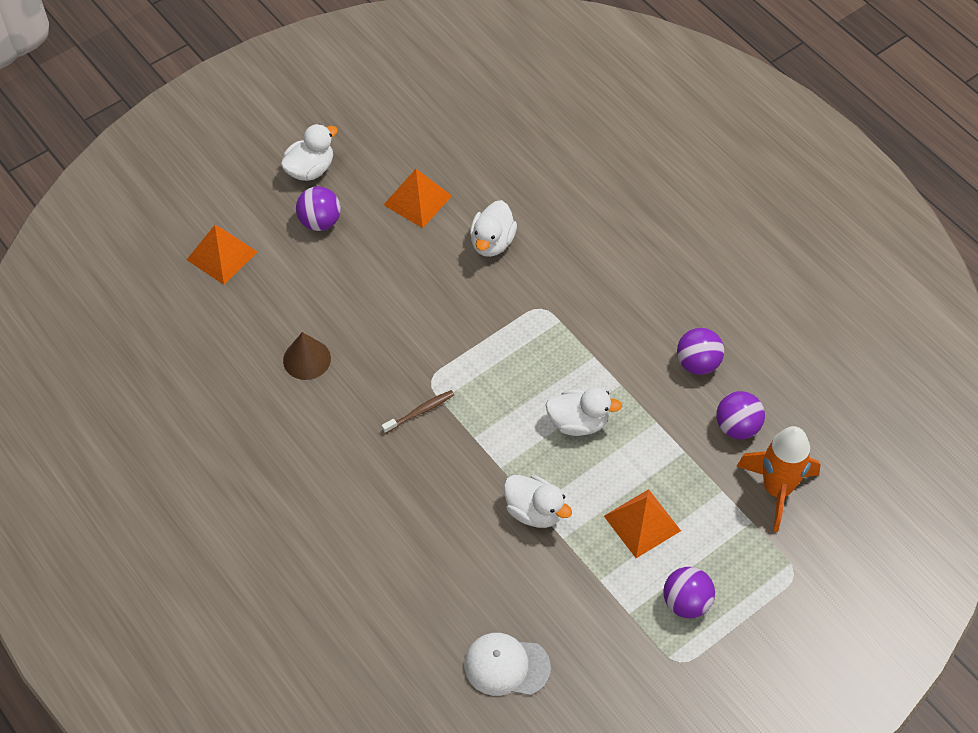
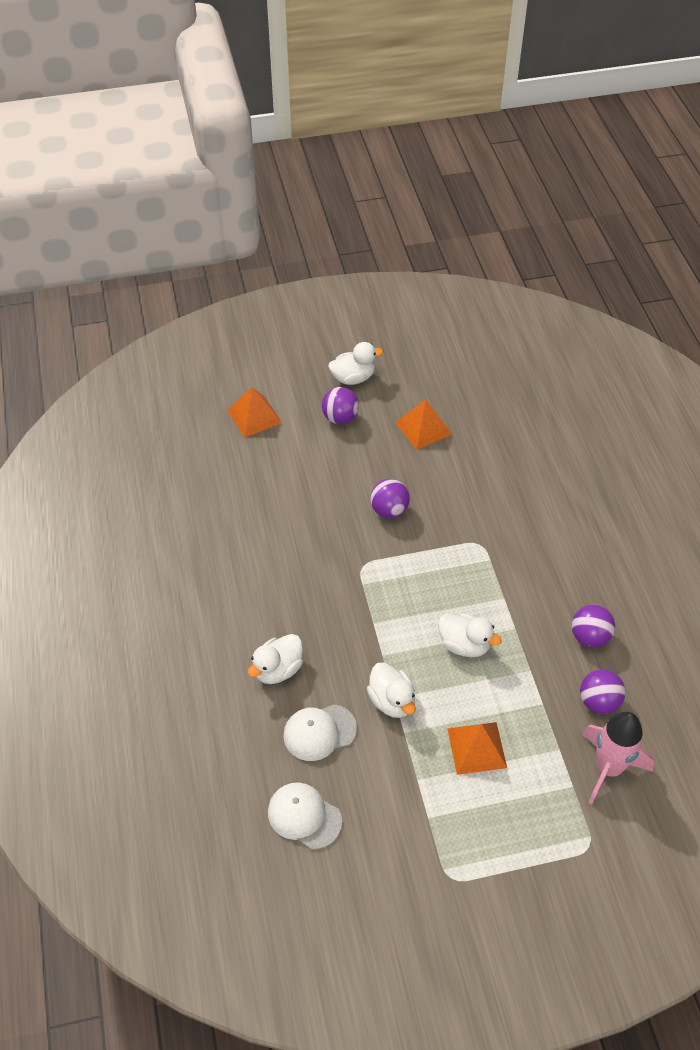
camera: 25 degrees right, 5 degrees down
(307, 359) = (276, 514): brown cone -> none
(420, 412) = (341, 586): brown toothbrush -> none
(477, 575) = (319, 732): none -> white cap
(492, 242) = (466, 480): white duck -> white duck (278, 669)
(686, 602) = (481, 830): purple ball -> purple ball (389, 510)
(777, 489) = (608, 768): orange rocket -> pink rocket

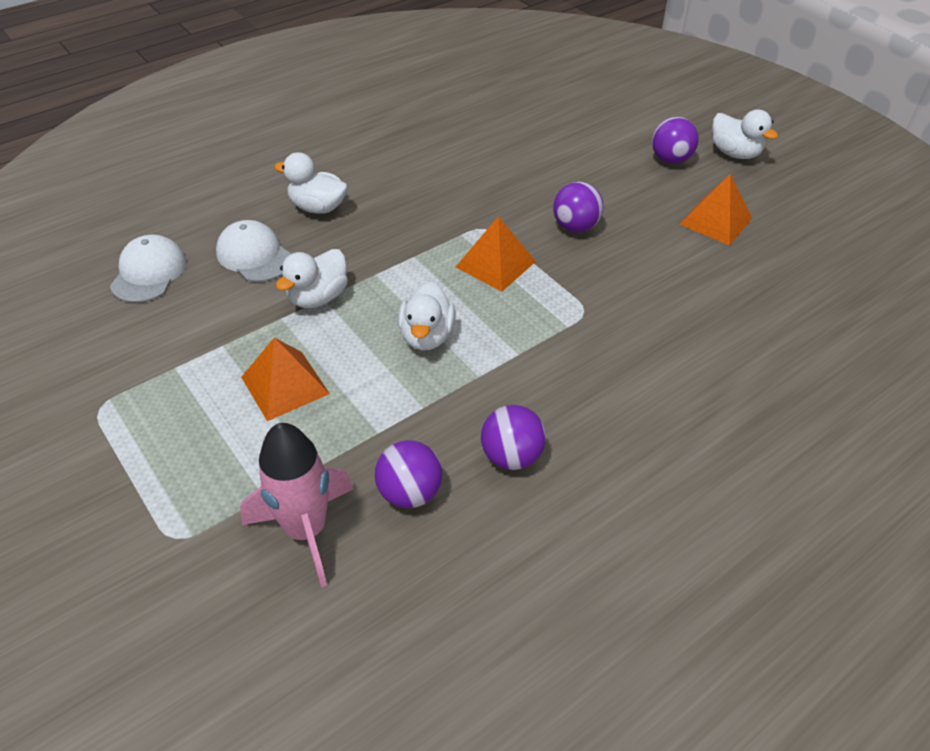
camera: 65 degrees right, 5 degrees down
(254, 416) = (618, 108): orange pyramid -> orange pyramid (495, 264)

